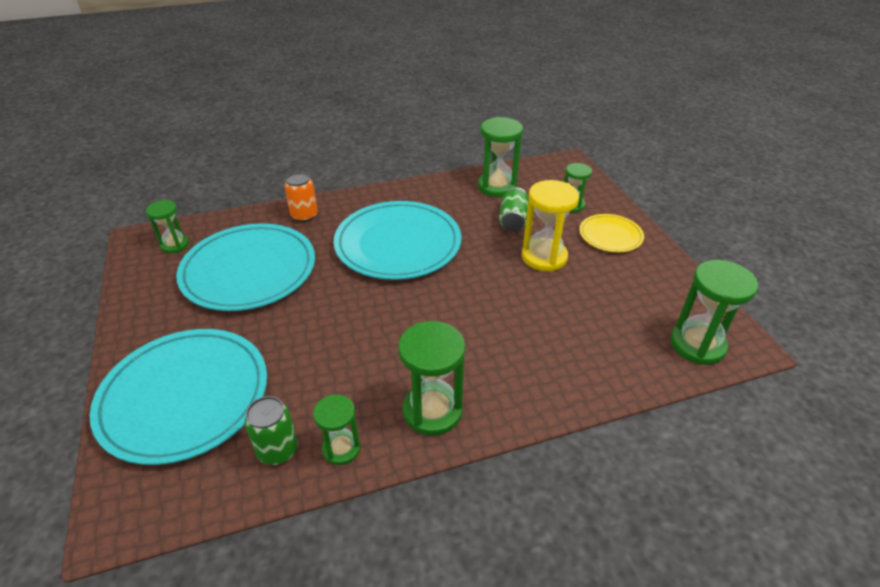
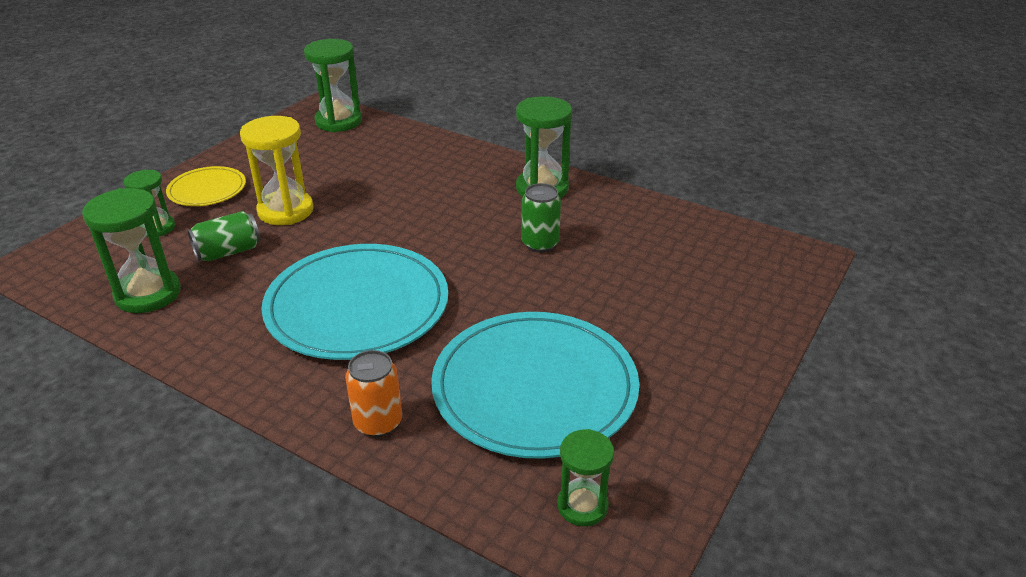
camera: 130 degrees left, 5 degrees down
(184, 397) = (708, 302): turquoise plate -> none
(278, 450) = (666, 229): green can -> green can (540, 244)
(341, 448) = (624, 206): green hourglass -> none

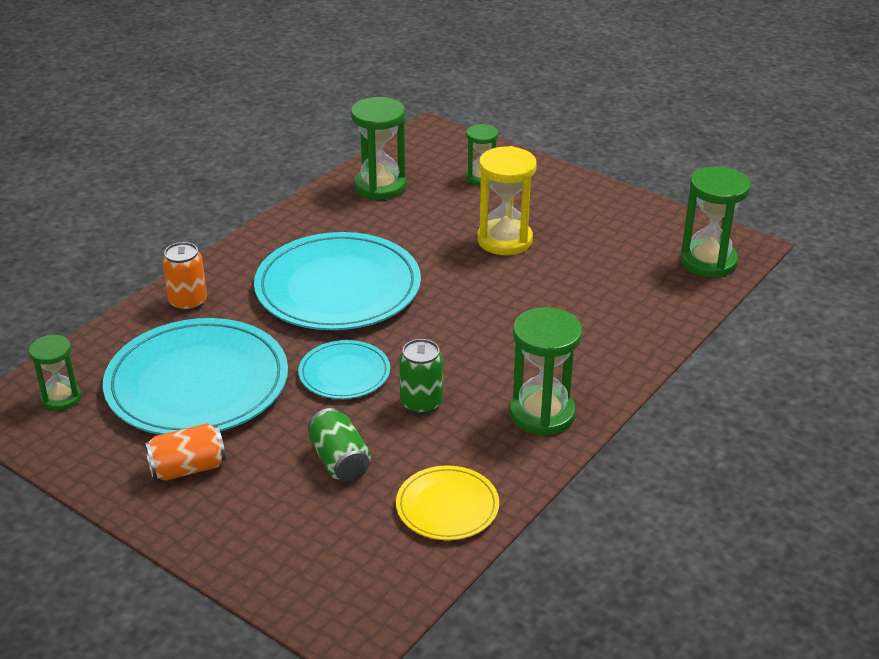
camera: 95 degrees right, 0 degrees up
(207, 190) = (548, 194): yellow plate -> yellow plate (447, 506)
(228, 252) = (436, 216): green can -> green can (340, 461)
(504, 289) = (344, 373): none -> turquoise plate
(667, 373) = (188, 468): none -> orange can

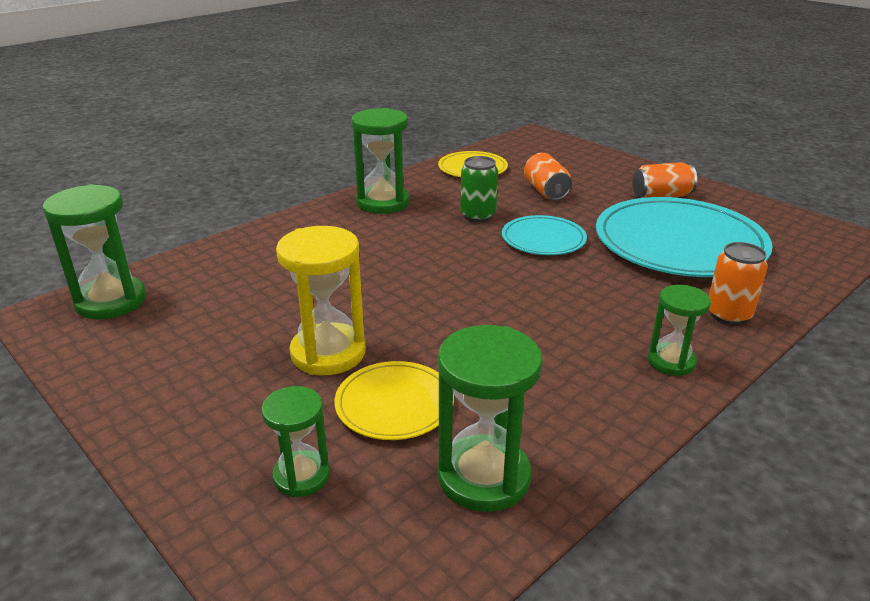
camera: 170 degrees left, 5 degrees down
(61, 398) = (801, 243): green hourglass -> green hourglass (671, 361)
(338, 288) = (552, 314): turquoise plate -> none
(340, 461) = (546, 191): green can -> orange can
(443, 214) = (394, 404): none -> yellow plate

